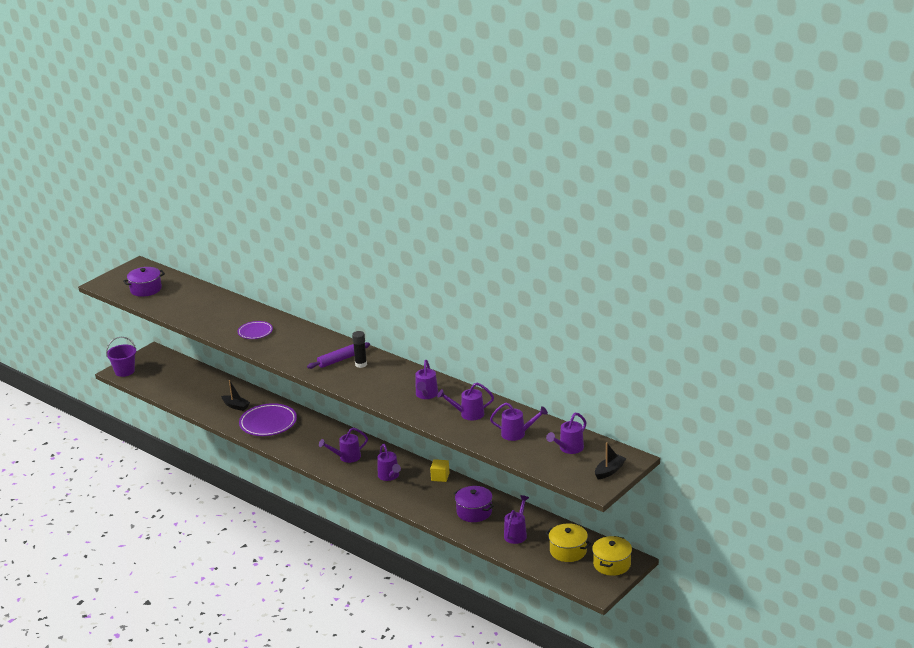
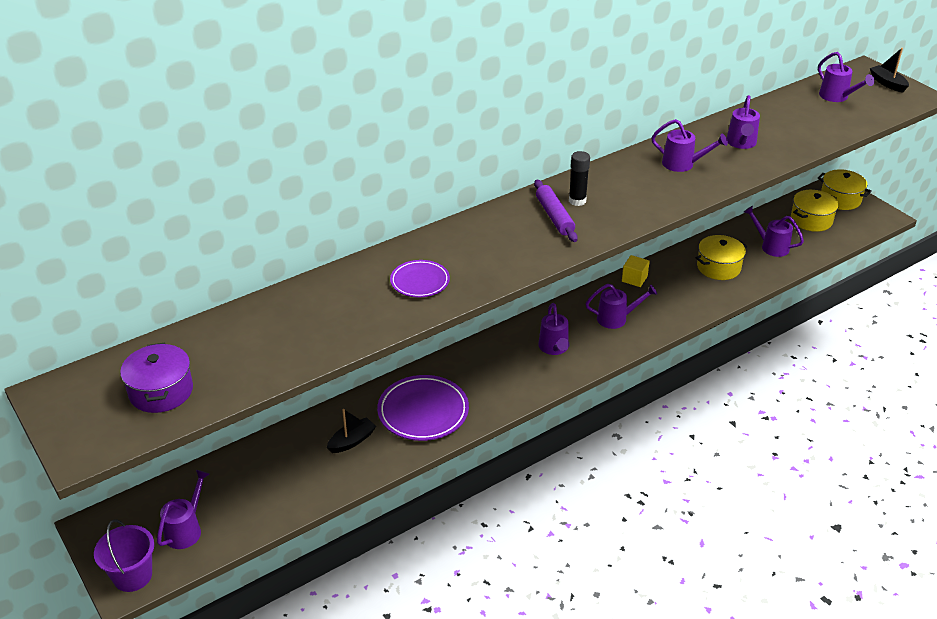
camera: 75 degrees left, 10 degrees up
(474, 512) = (718, 267): purple pot -> yellow pot
(517, 434) = (796, 121): purple watering can -> purple watering can (186, 529)

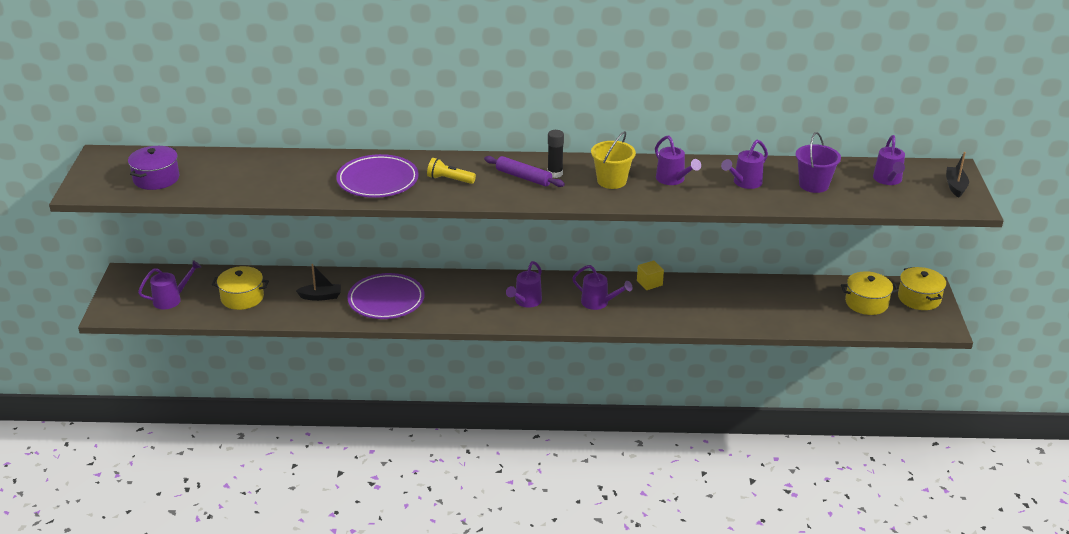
camera: 35 degrees right, 5 degrees down
(132, 576) = (117, 309): purple bucket -> purple bucket (813, 185)
(420, 281) = (377, 181): purple plate -> purple plate, size x1.70
(489, 249) = (449, 180): none -> yellow flashlight
(554, 216) = (523, 177): purple rolling pin -> purple rolling pin turned 75 degrees counterclockwise
(635, 187) = (611, 181): none -> yellow bucket
(718, 267) = (731, 303): yellow pot -> yellow pot (242, 297)
(771, 246) = (799, 307): purple watering can -> none

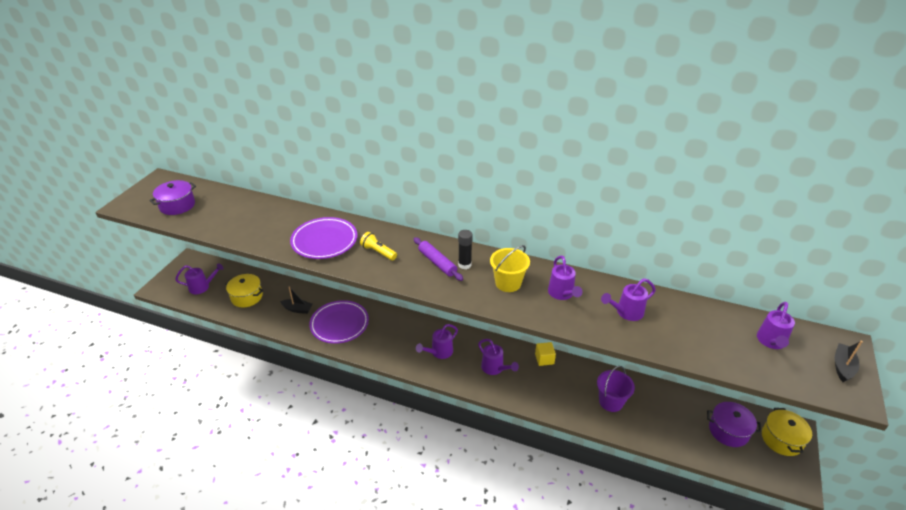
camera: 20 degrees right, 5 degrees up
(813, 185) = (692, 330): purple bucket -> purple bucket (611, 402)
(866, 303) = (728, 431): yellow pot -> purple pot

